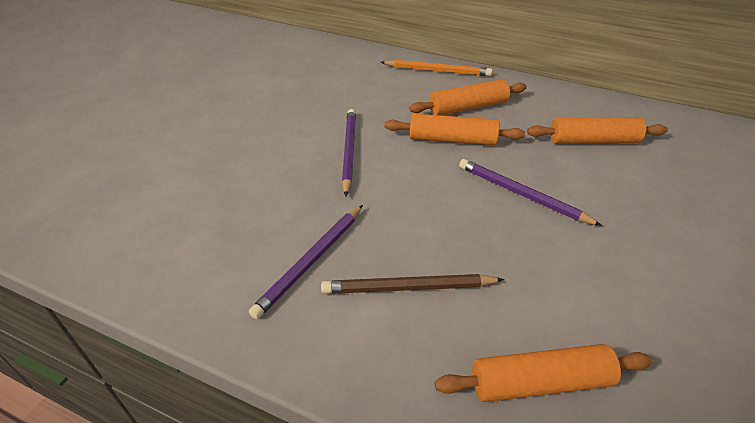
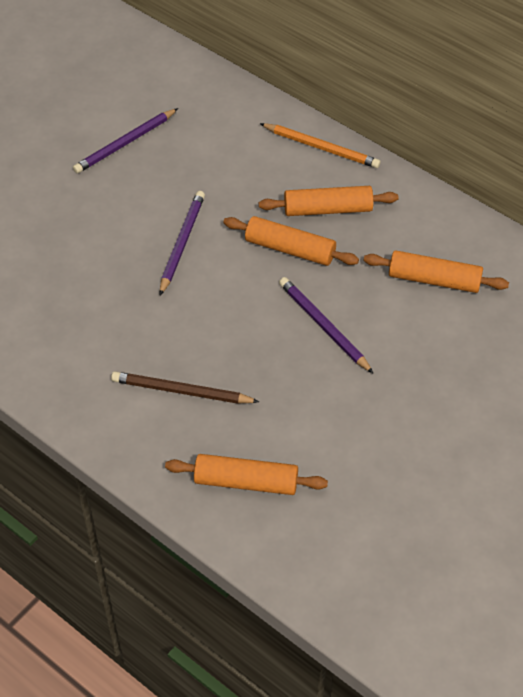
camera: 15 degrees right, 10 degrees up
(311, 261) = (112, 351): purple pencil -> purple pencil (125, 143)

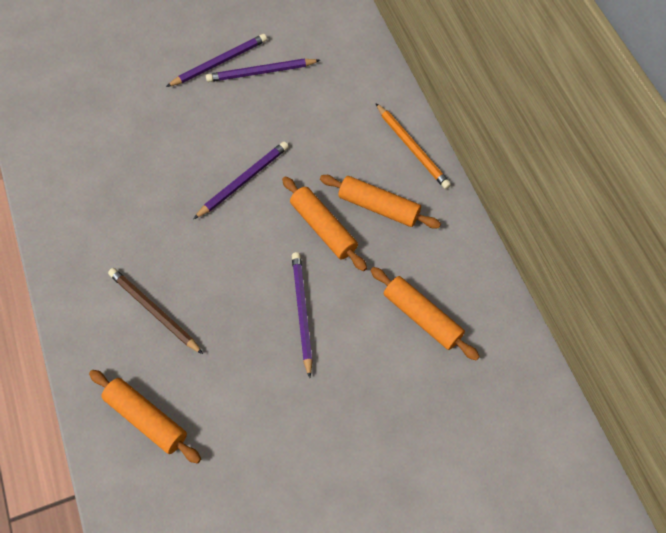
camera: 30 degrees right, 10 degrees up
(75, 152) = (219, 62): none -> purple pencil

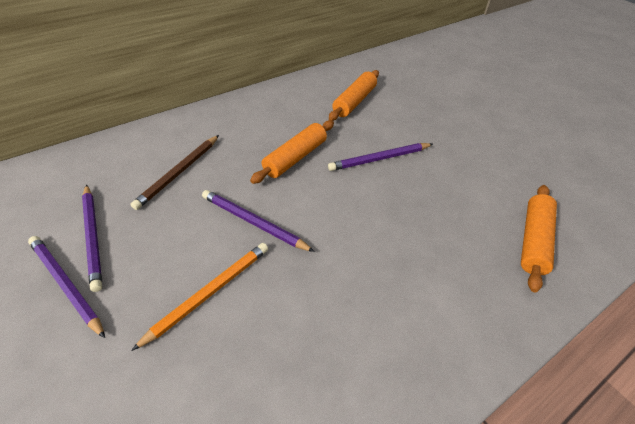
camera: 105 degrees left, 15 degrees down
(154, 311) = (431, 263): brown pencil -> brown pencil (179, 172)
(378, 207) = (266, 130): orange rolling pin -> none
(412, 148) = (202, 118): orange pencil -> orange pencil (209, 292)

